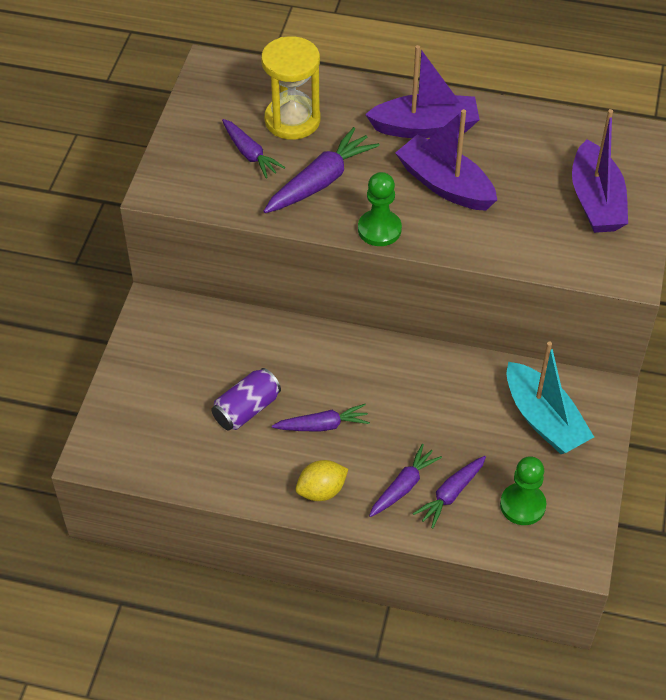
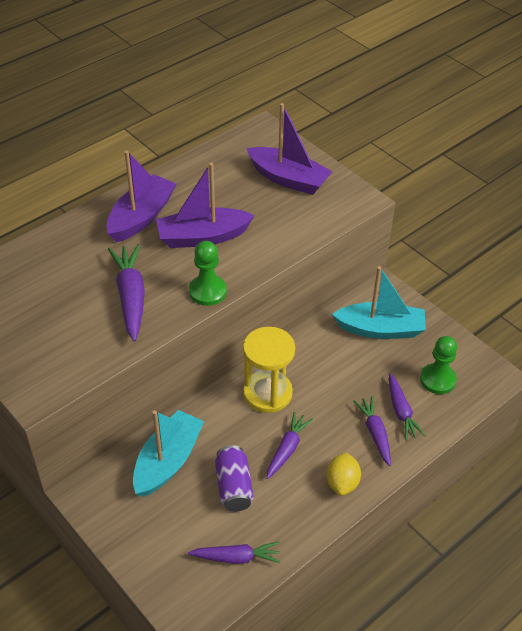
camera: 55 degrees left, 5 degrees down
(233, 345) = (168, 461): none -> turquoise boat
(250, 154) = (61, 320): purple carrot -> purple carrot (236, 557)
(292, 120) = (56, 279): yellow hourglass -> yellow hourglass (267, 393)

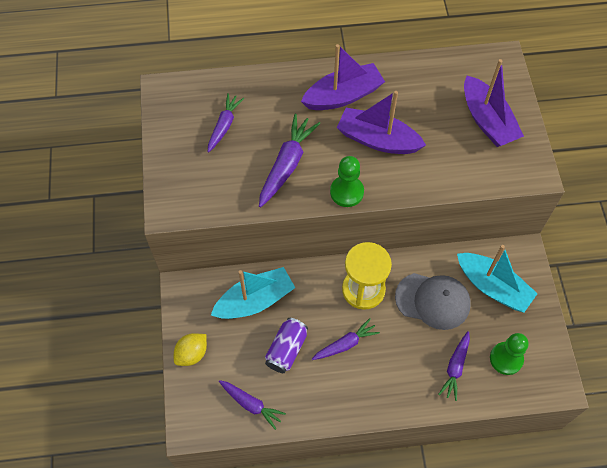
camera: 35 degrees right, 15 degrees up
(338, 368) = (433, 301): none -> grey cap
(342, 483) = (366, 397): yellow lemon -> yellow lemon (192, 354)
(375, 433) = (421, 373): purple carrot -> purple carrot (224, 125)

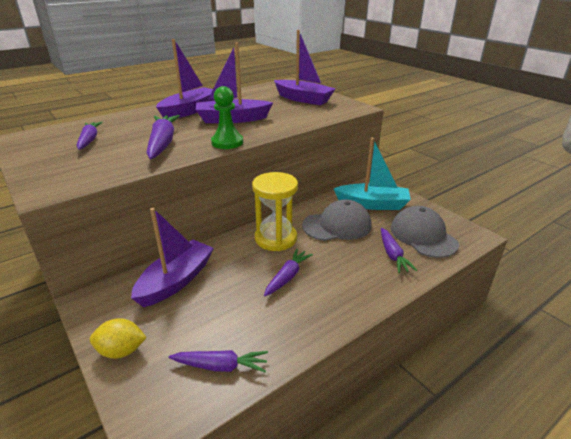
camera: 30 degrees left, 30 degrees down
(192, 354) = (121, 351): yellow lemon -> yellow lemon turned 75 degrees clockwise
(255, 301) = (176, 281): turquoise boat -> purple boat
(286, 349) = (232, 303): purple can -> none
(506, 359) = (423, 235): green pawn -> grey cap

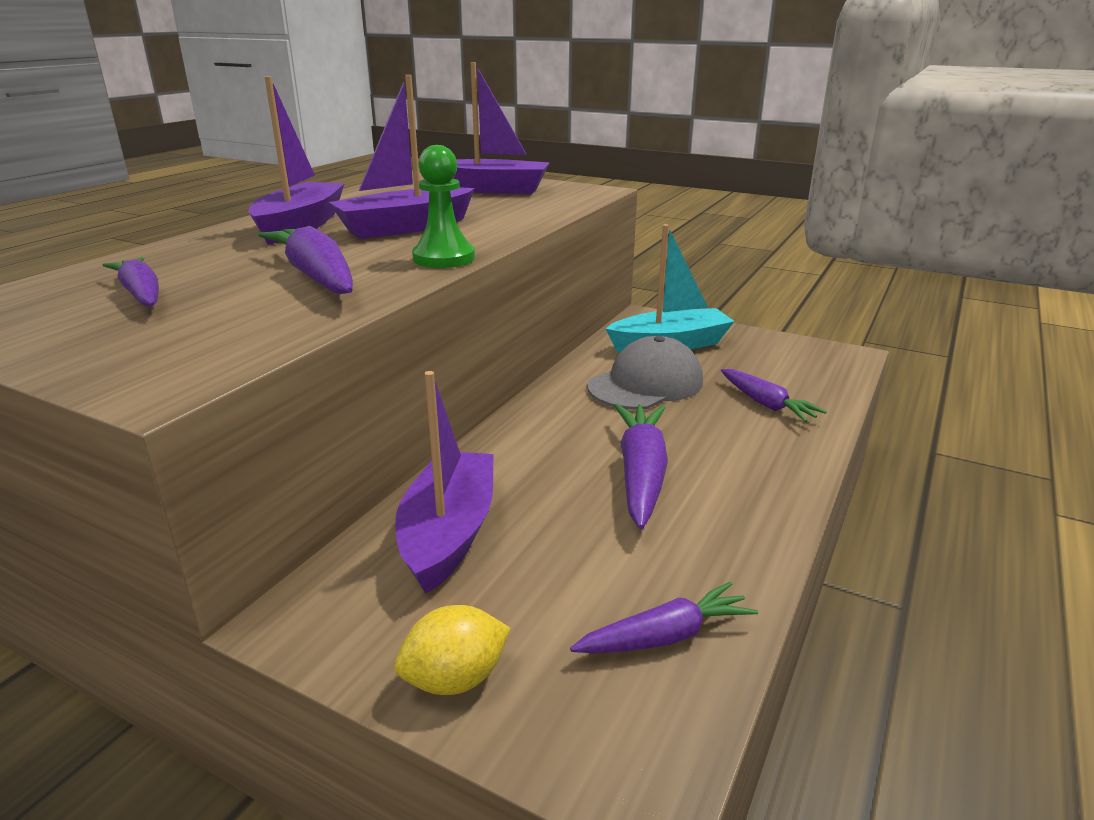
camera: 25 degrees left, 5 degrees down
(275, 238) = (565, 424): yellow hourglass -> none
(287, 277) = (641, 473): purple carrot -> purple carrot, size x1.53
(423, 235) = (781, 370): grey cap -> none

